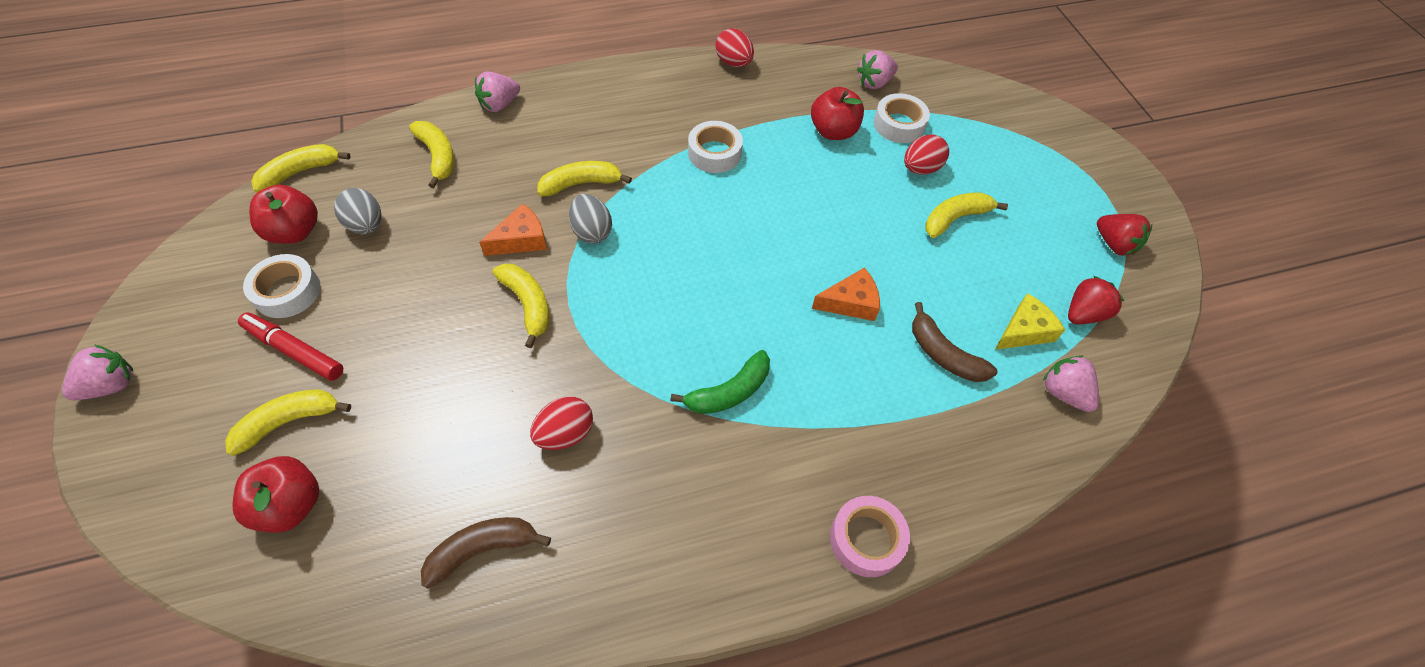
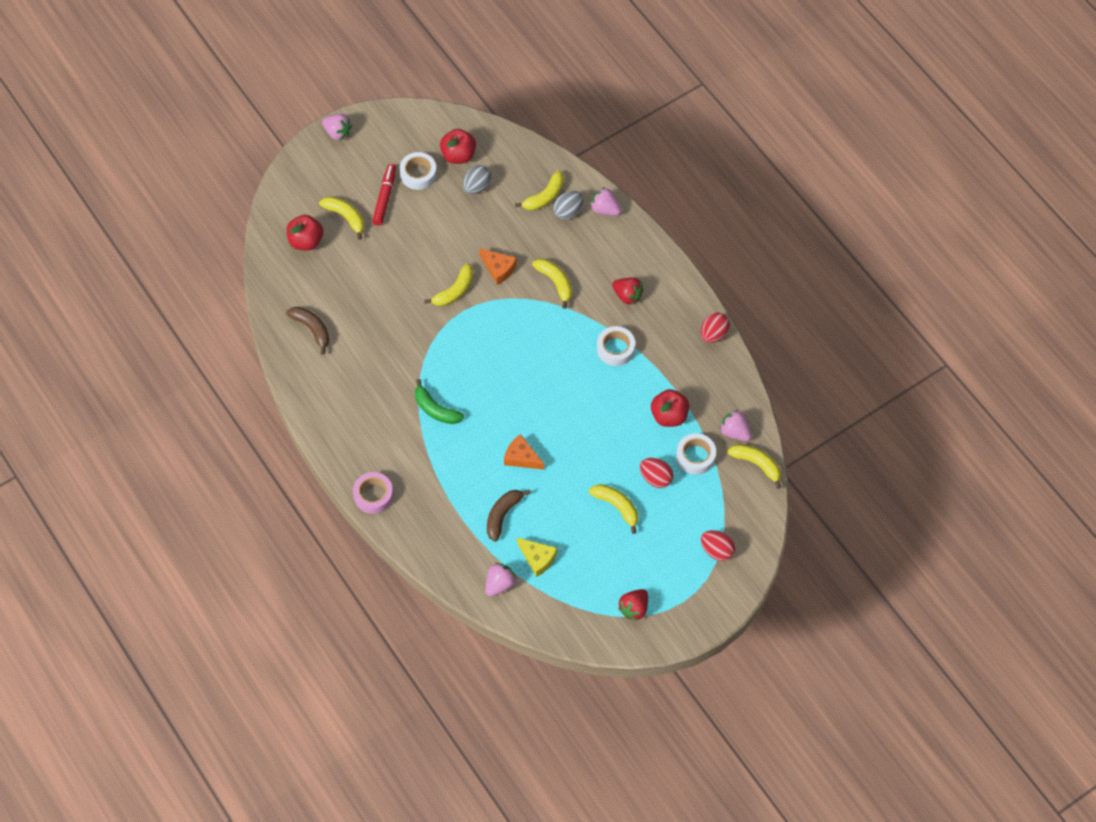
camera: 75 degrees right, 5 degrees up
(300, 172) = (502, 133): yellow banana -> yellow banana (757, 464)
(565, 433) = (383, 340): red egg -> red egg (717, 550)
(592, 232) = (519, 303): grey egg -> grey egg (568, 212)
(850, 302) = (521, 457): orange cheese -> orange cheese turned 150 degrees clockwise
(1083, 314) = (565, 592): red strawberry -> red strawberry (627, 296)

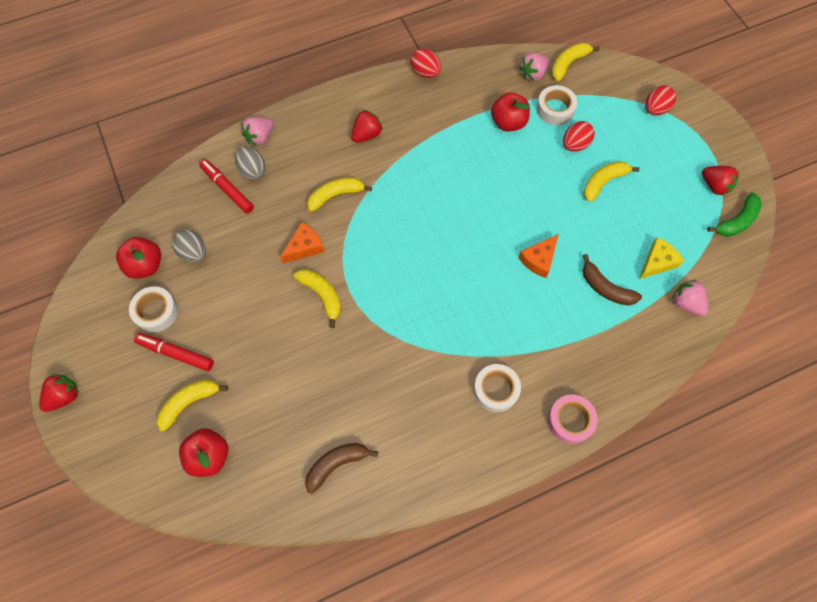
camera: 80 degrees left, 5 degrees up
(337, 132) = (64, 396): pink strawberry -> red strawberry
(435, 409) = (469, 337): green banana -> green banana (736, 221)
(544, 197) = (227, 189): yellow banana -> red marker
(615, 349) = (425, 155): white tape -> white tape (496, 390)

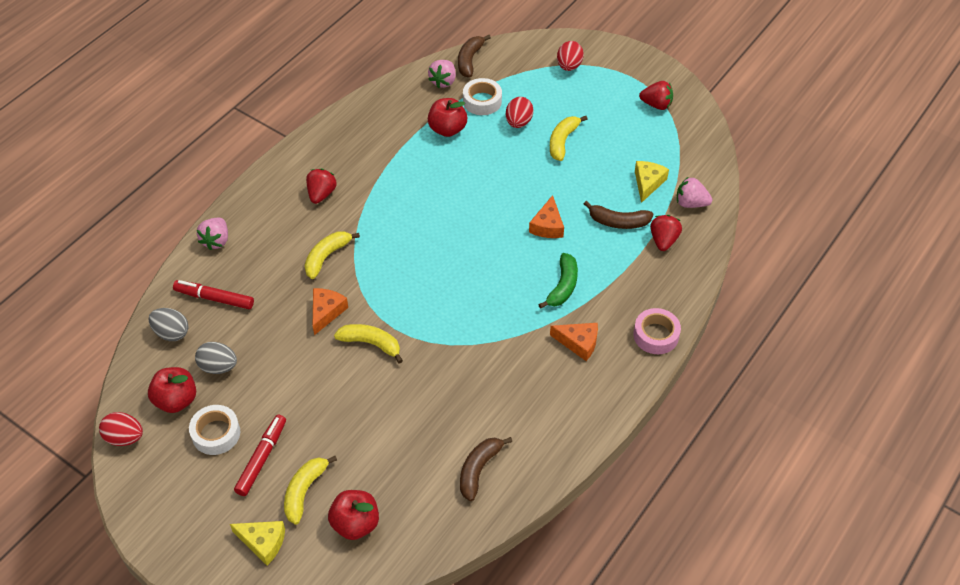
camera: 30 degrees left, 15 degrees down
(64, 396) = (172, 549): red strawberry -> red strawberry (663, 240)
(131, 430) = (263, 542): none -> yellow cheese
(176, 353) = (261, 458): red marker -> red marker turned 120 degrees clockwise
(252, 170) = (229, 272): grey egg -> grey egg (171, 333)
(425, 72) = (342, 119): red egg -> red egg (124, 438)
(496, 390) = (578, 343): white tape -> orange cheese
(568, 64) = (470, 60): yellow banana -> brown banana
(736, 221) = (691, 124): green banana -> green banana (563, 286)

